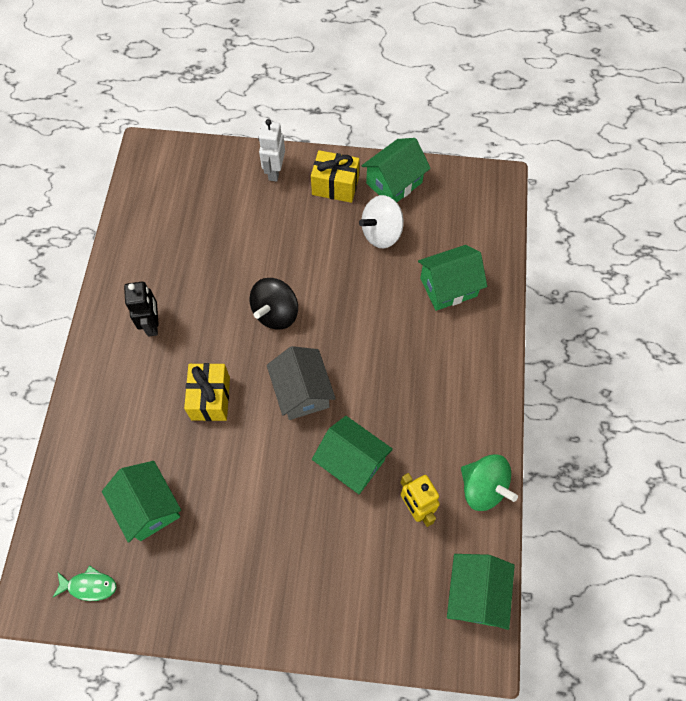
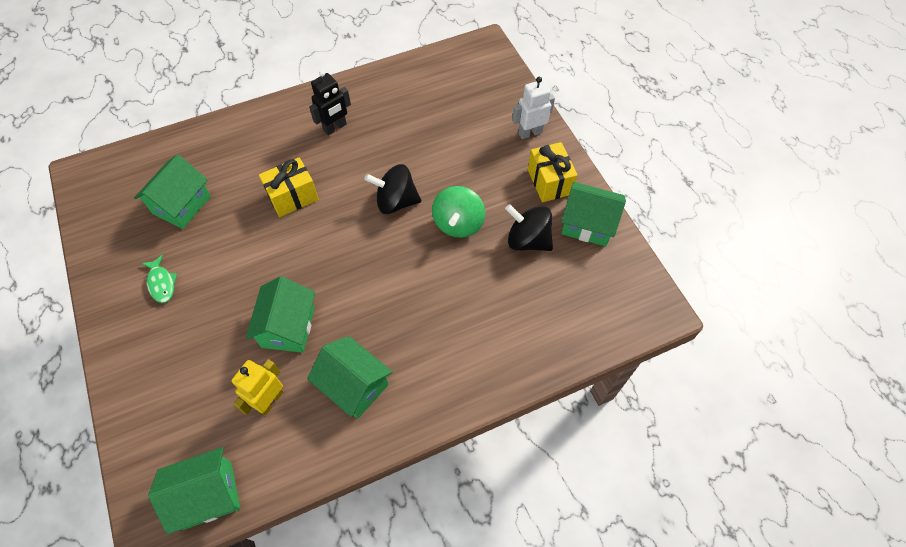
camera: 60 degrees right, 5 degrees down
(89, 586) = (105, 201): green fish -> green fish (161, 283)
(302, 392) = (333, 257): grey house -> none
(381, 233) = (527, 240): white spinning top -> black spinning top
(448, 287) = (509, 322): green house -> green house (354, 385)
(483, 488) = (317, 452): green spinning top -> green spinning top (458, 223)

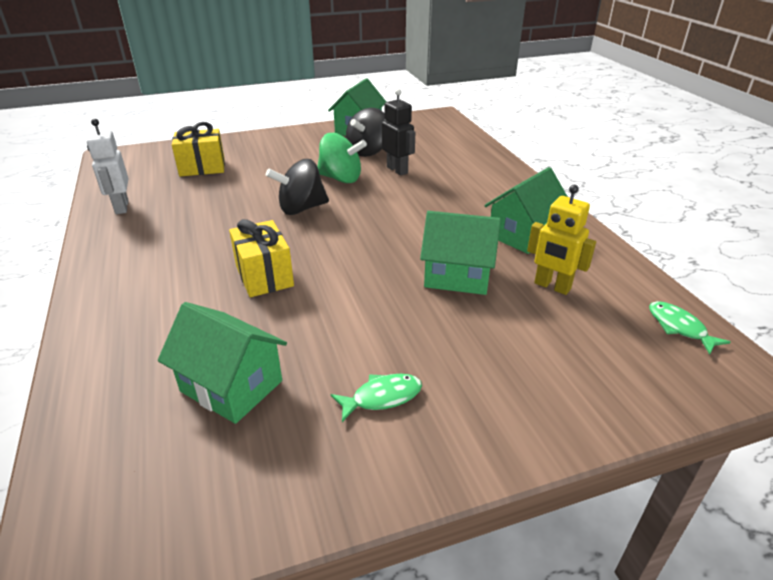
camera: 85 degrees left, 25 degrees down
(208, 495) = (679, 327): green house -> green fish
(335, 127) = (165, 245): black robot -> black robot (397, 170)
(395, 201) = (301, 208): black spinning top -> black spinning top turned 60 degrees clockwise
(530, 133) = (247, 143): white robot -> white robot (121, 207)
(549, 182) = (309, 140): yellow gift -> yellow gift (202, 168)

